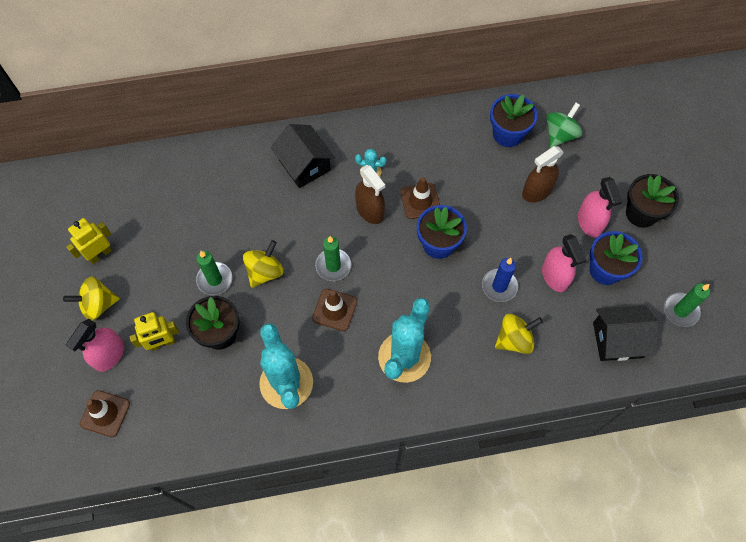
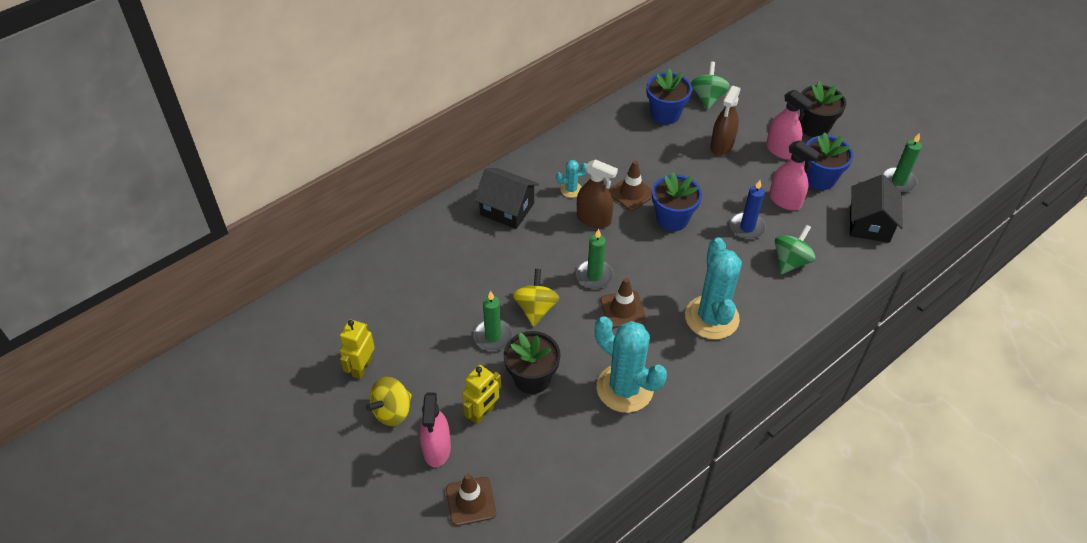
camera: 30 degrees left, 15 degrees down
(514, 339) = (790, 261): yellow spinning top -> green spinning top
(617, 340) = (869, 224): black house -> black house turned 45 degrees counterclockwise

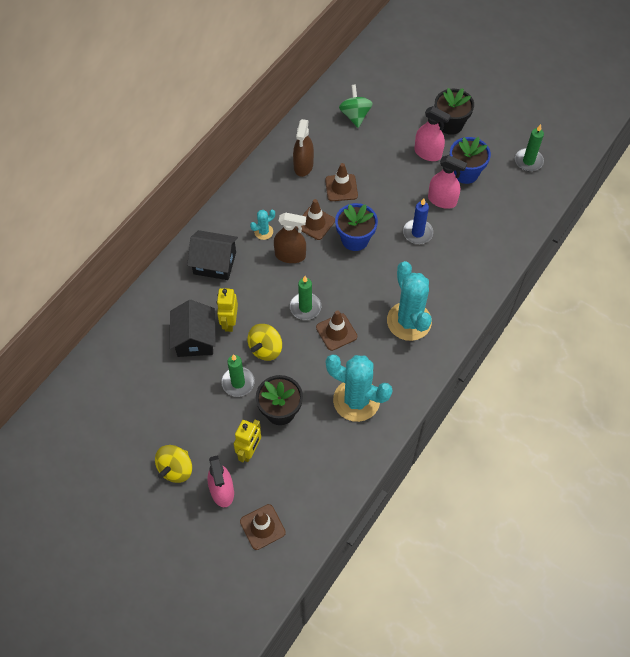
camera: 15 degrees left, 10 degrees up
(361, 367) = (138, 438): yellow robot -> yellow robot (229, 322)
(536, 308) = (265, 349): yellow spinning top -> yellow spinning top turned 135 degrees counterclockwise
(665, 114) = (323, 140): blue flower pot -> none
(671, 164) = (341, 188): none -> brown traffic cone
(722, 145) = (378, 160): brown spray bottle -> brown spray bottle (303, 166)
(790, 261) = (459, 255): green spinning top -> none
(869, 224) = (513, 206): black house -> black house (195, 339)

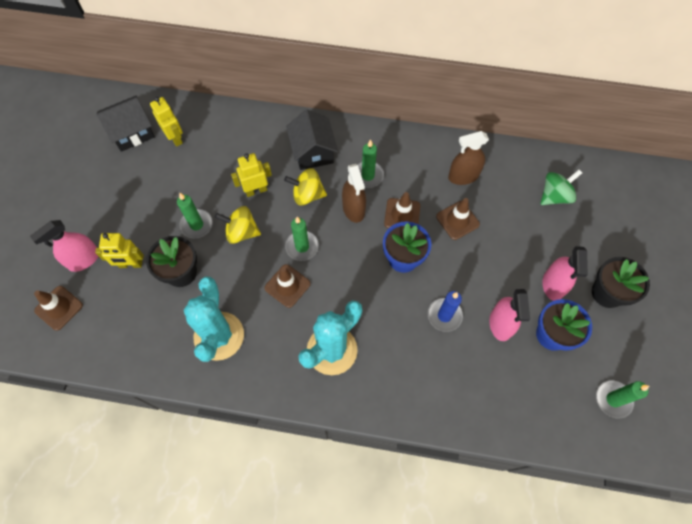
camera: 65 degrees right, 5 degrees up
(130, 370) = (175, 138): none -> yellow robot
(176, 469) = (93, 214): yellow spinning top -> yellow spinning top (307, 195)
(195, 339) = (227, 171): black house -> black house (132, 132)
(263, 232) = (368, 175): turquoise cactus -> green candle

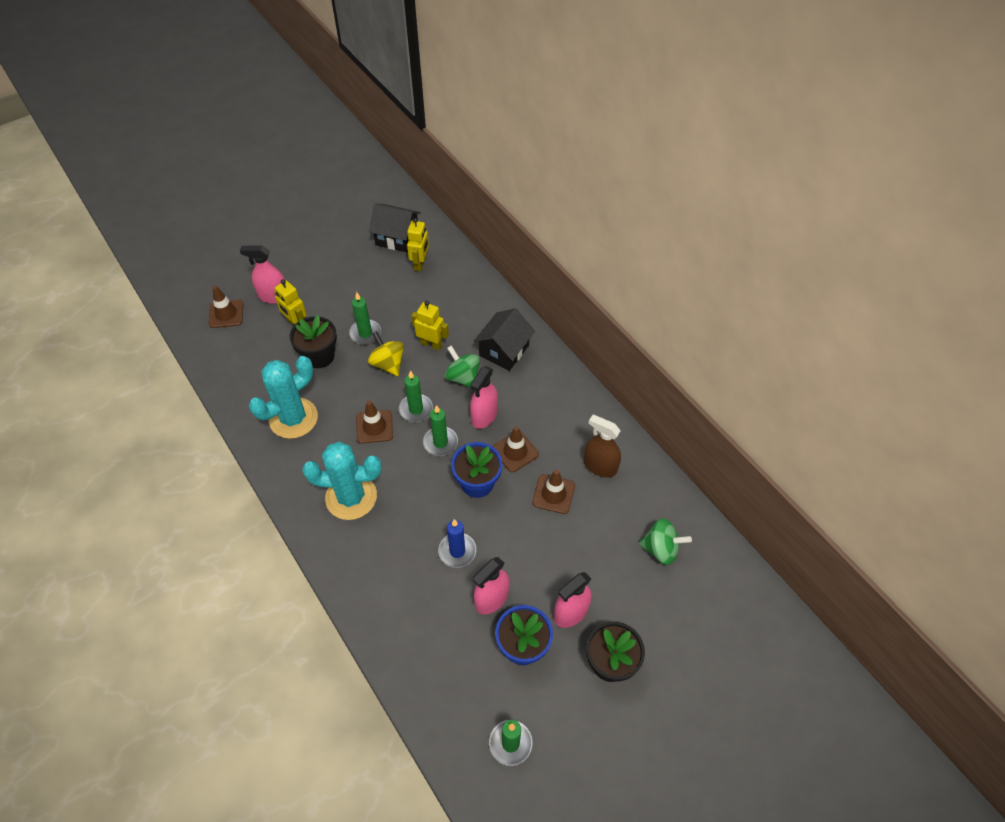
camera: 45 degrees right, 10 degrees down
(307, 195) = (463, 377): yellow spinning top -> green spinning top
(353, 209) = (484, 416): brown spray bottle -> pink spray bottle
(368, 175) = (524, 401): green candle -> green candle (440, 442)

